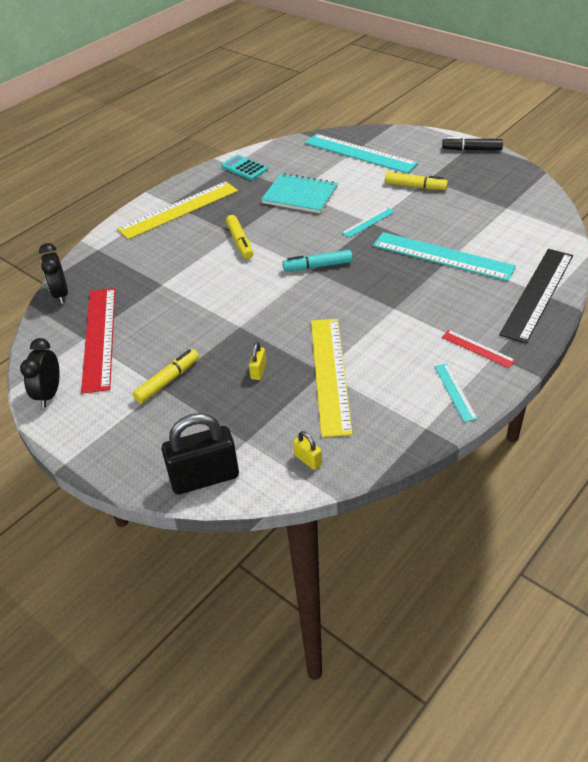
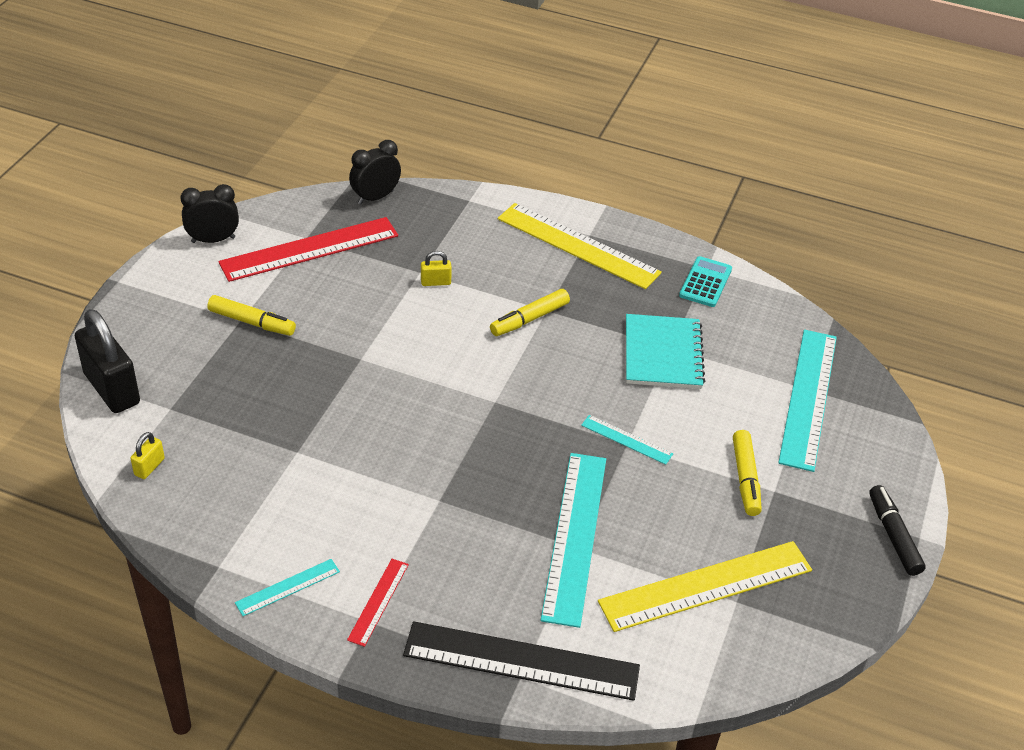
camera: 65 degrees right, 0 degrees up
(258, 371) = (285, 393): yellow padlock -> yellow padlock (435, 282)
(318, 266) = (504, 406): turquoise marker -> none
(330, 374) = (293, 459): yellow ruler -> yellow ruler (706, 586)

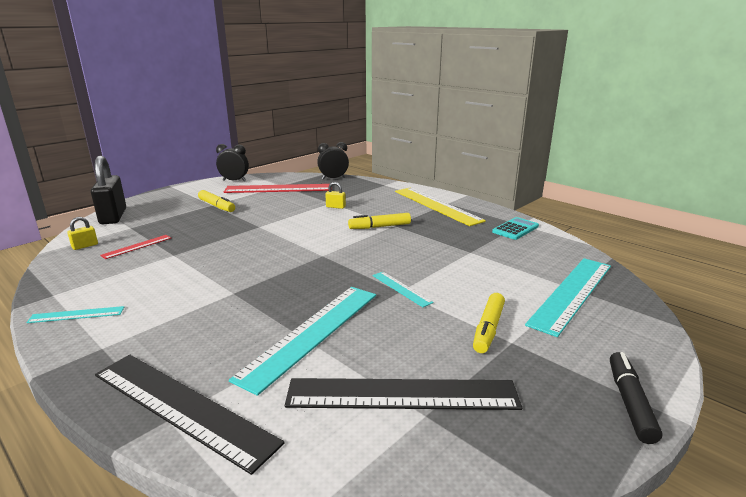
camera: 25 degrees right, 20 degrees down
(378, 601) = (123, 337): red ruler -> red ruler (137, 246)
(663, 354) = (462, 253): turquoise notebook -> none
(706, 586) = (402, 394): yellow ruler -> black ruler

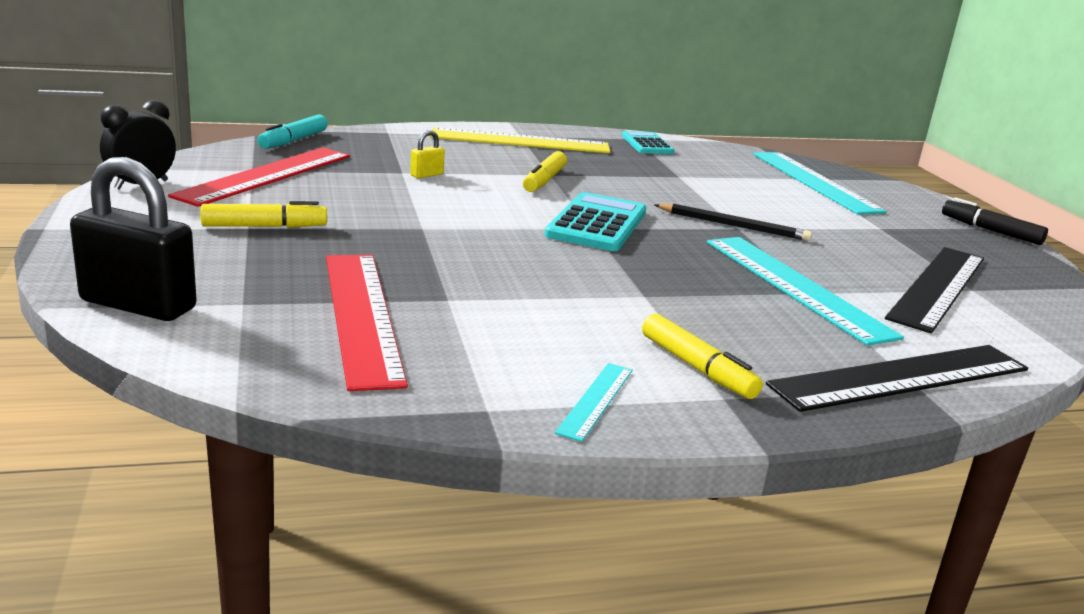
camera: 60 degrees left, 0 degrees up
(85, 246) = (277, 353): yellow padlock -> none
(137, 246) = (362, 315): red ruler -> red ruler, size x2.11
(331, 254) = (596, 224): none -> turquoise calculator
(333, 178) = (294, 140): black clock -> turquoise marker
(401, 288) = (734, 225): turquoise ruler -> black pencil
(488, 328) = (851, 226): yellow marker -> yellow marker (696, 367)

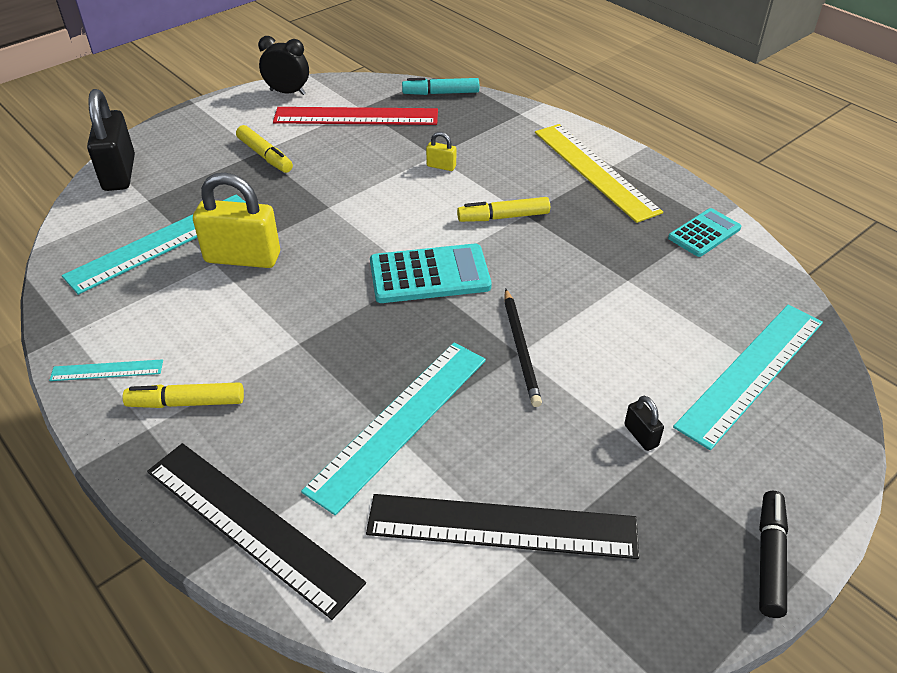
camera: 65 degrees right, 20 degrees up
(362, 315) = (162, 242): red ruler -> turquoise ruler
(460, 284) = (242, 258): none -> yellow padlock
(696, 367) = (187, 403): yellow marker -> yellow marker turned 60 degrees clockwise
(860, 224) = (641, 435): none -> black padlock

